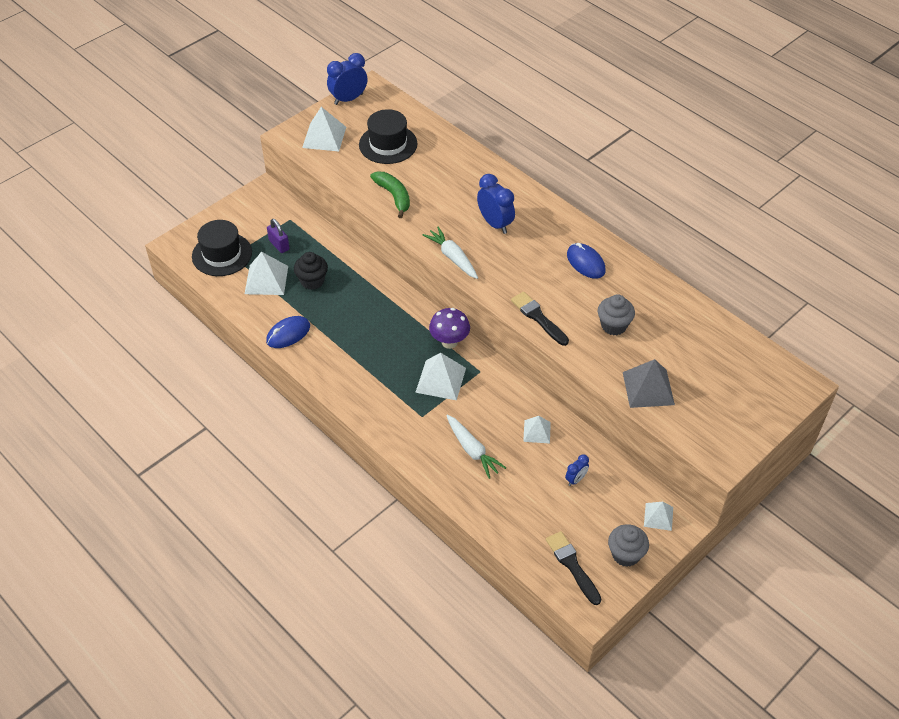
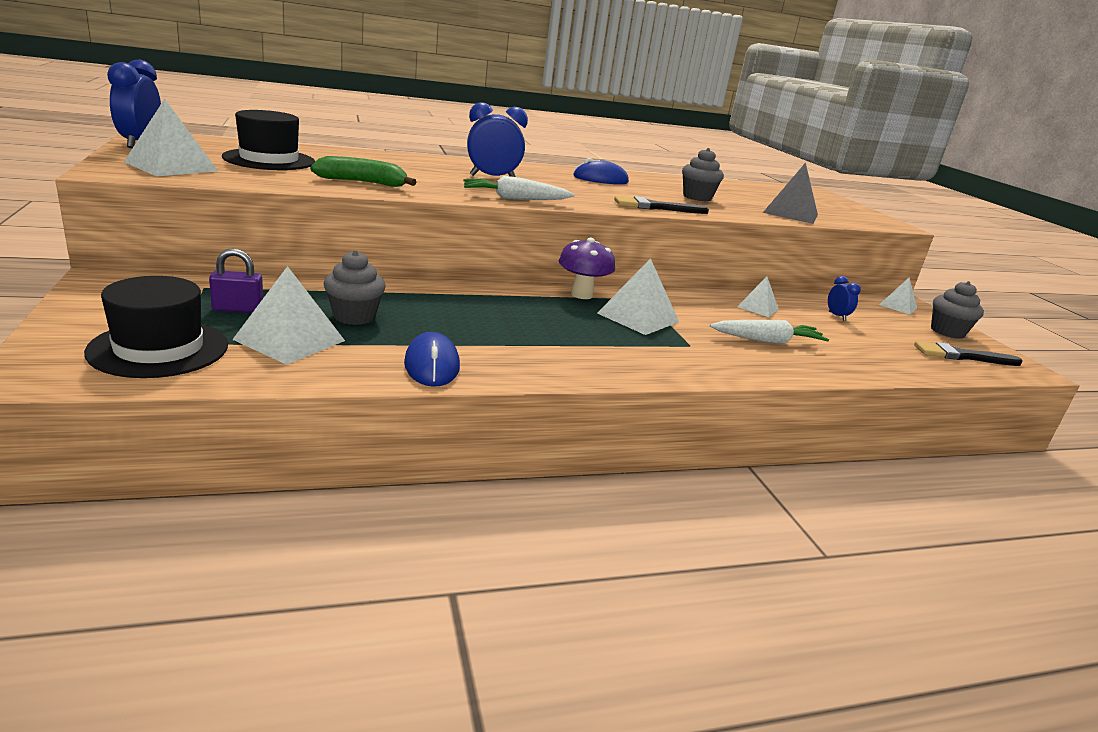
camera: 65 degrees left, 25 degrees down
(312, 281) = (354, 316): black cupcake -> grey cupcake

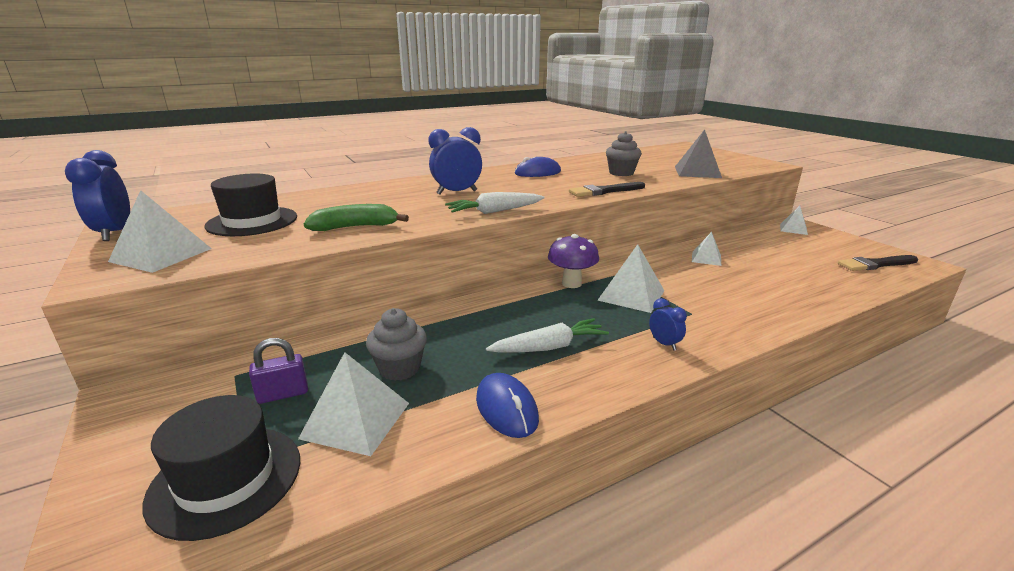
camera: 10 degrees left, 0 degrees up
(767, 341) = (741, 291): white carrot -> white carrot (549, 347)
(837, 316) = (764, 251): blue clock -> blue clock (664, 344)
(947, 332) = (845, 244): grey cupcake -> none

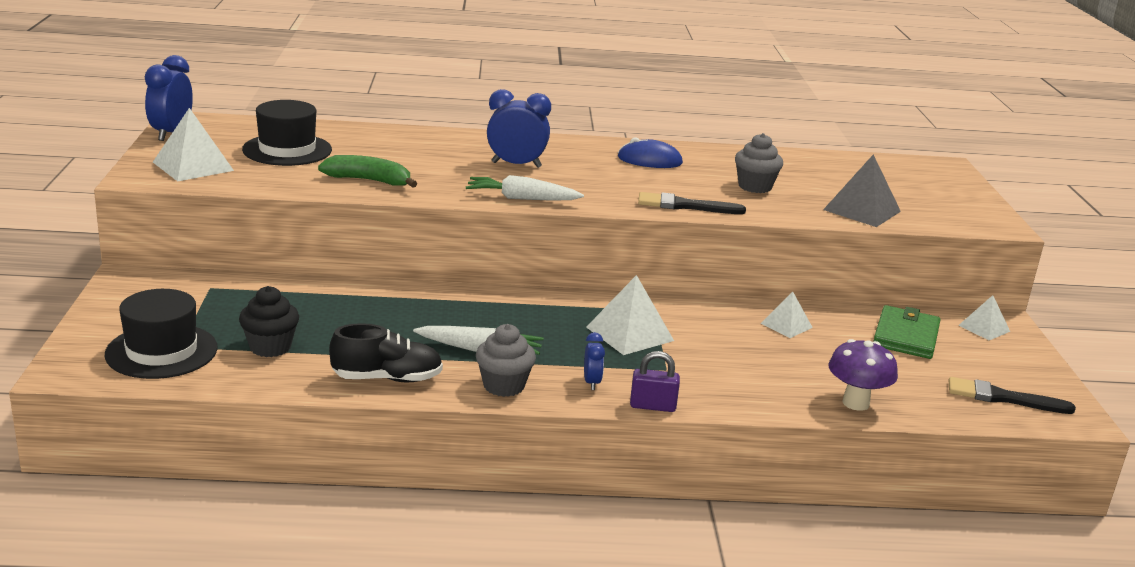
camera: 25 degrees right, 0 degrees up
(283, 394) = (234, 312): purple padlock -> purple padlock (652, 406)
(356, 420) = (270, 347): white pyramid -> black cupcake
(399, 368) = (336, 324): grey cupcake -> grey cupcake (504, 386)
(506, 408) = (387, 378): blue mouse -> black shoe
(571, 283) = (583, 303): purple mushroom -> purple mushroom (855, 403)
(771, 245) = (906, 336): none -> green wallet

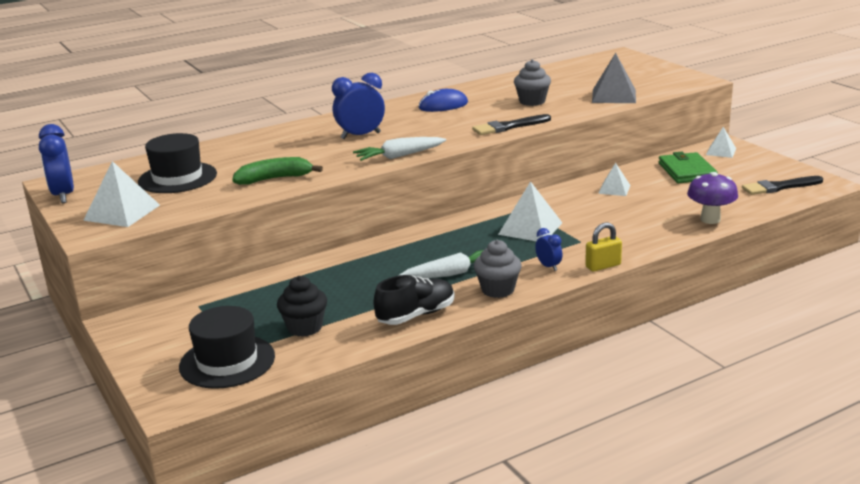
camera: 25 degrees left, 0 degrees up
(652, 406) = (603, 266): purple padlock -> yellow padlock

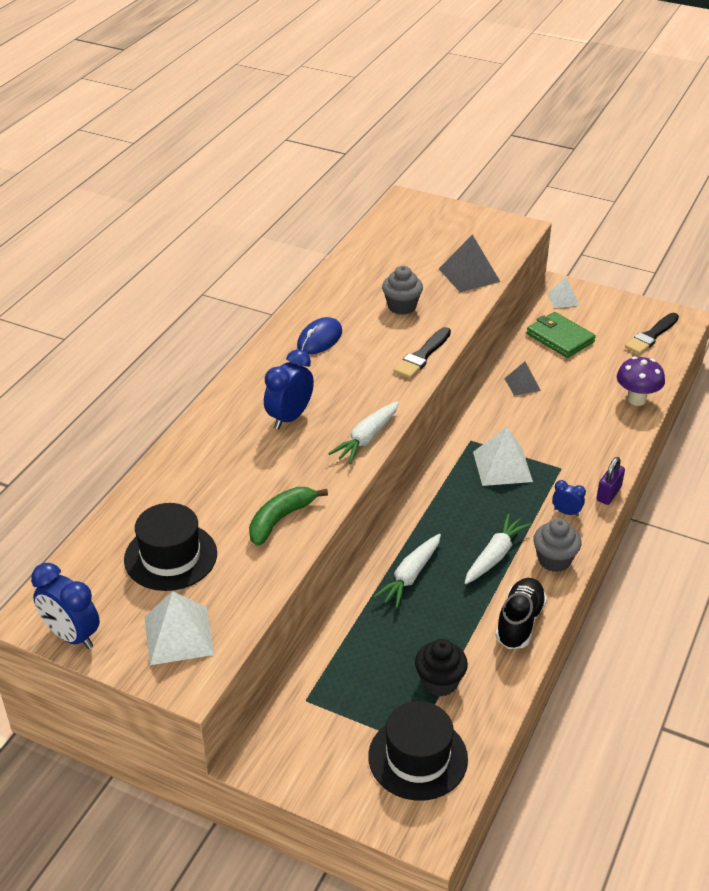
camera: 35 degrees left, 15 degrees up
(368, 266) = (410, 576): none -> white carrot
(603, 266) = (608, 494): yellow padlock -> purple padlock
(614, 189) = (522, 384): white pyramid -> grey pyramid

